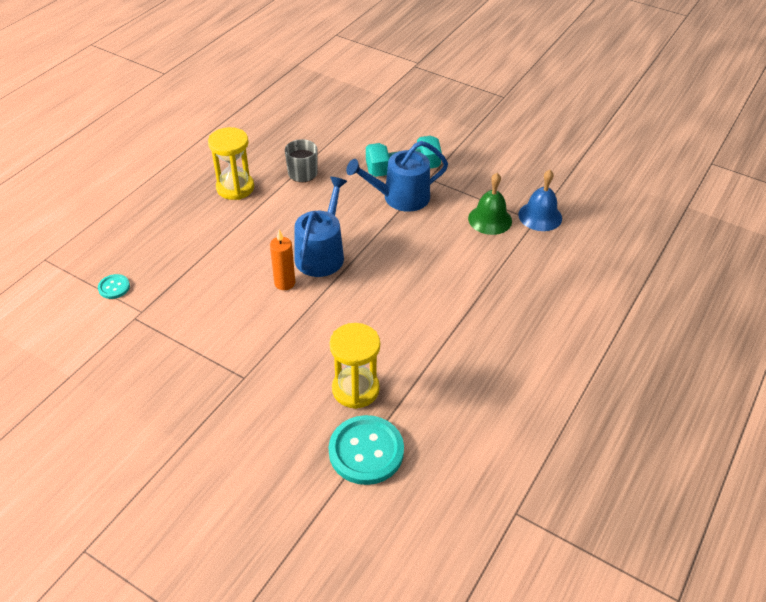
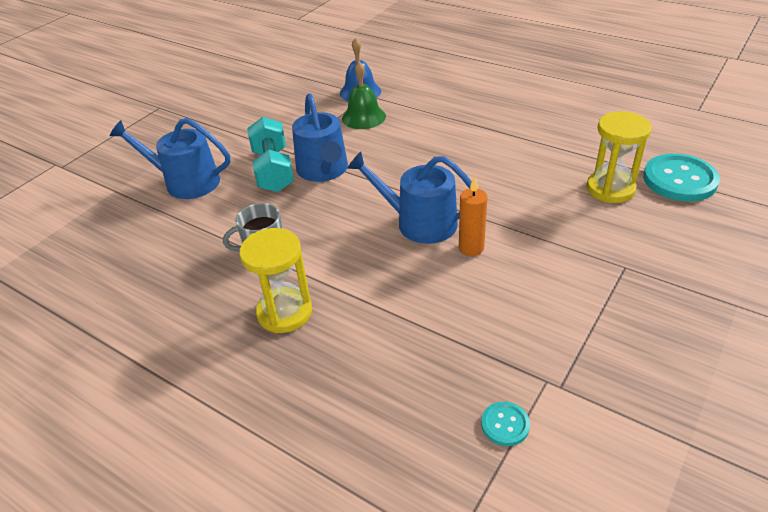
camera: 85 degrees left, 5 degrees down
(389, 126) = (185, 182): none -> blue watering can

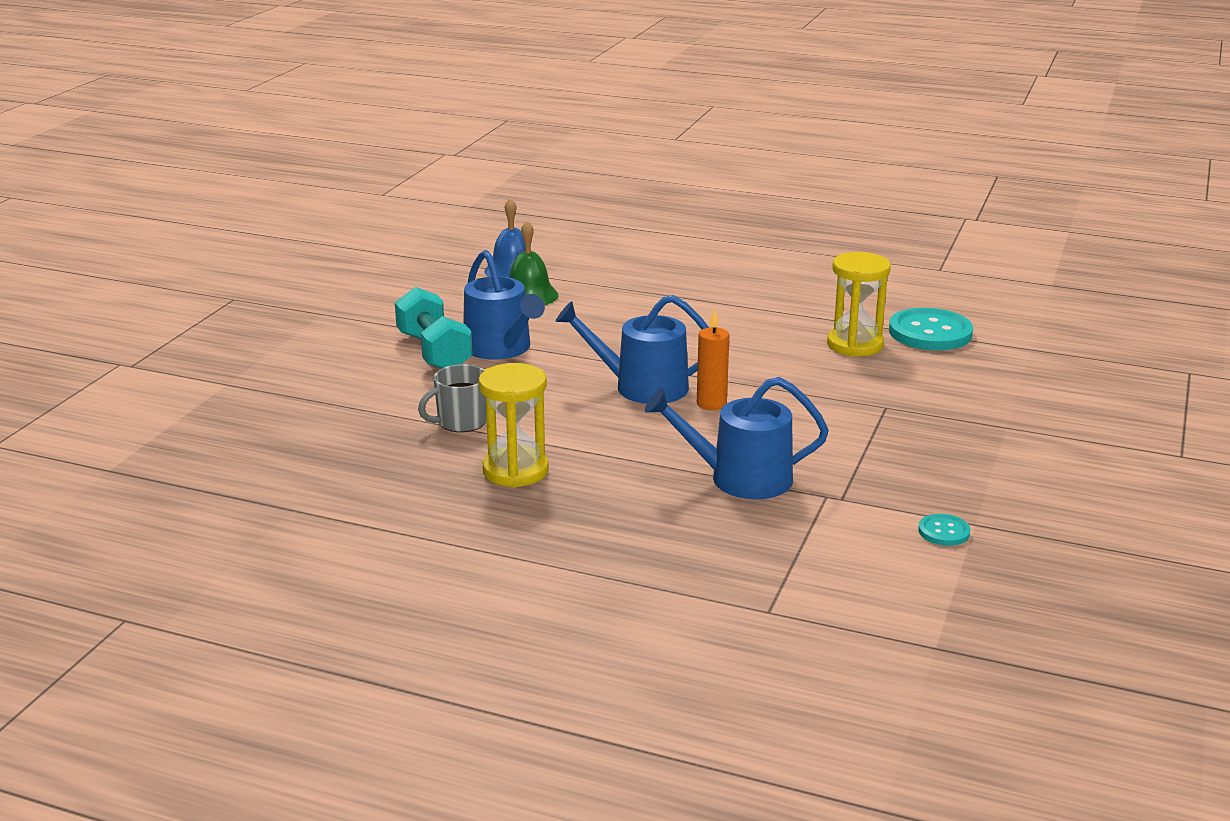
camera: 15 degrees left, 15 degrees down
(185, 182) = (321, 370): blue watering can -> blue watering can (740, 478)
(505, 424) = (793, 529): turquoise button -> turquoise button (944, 532)

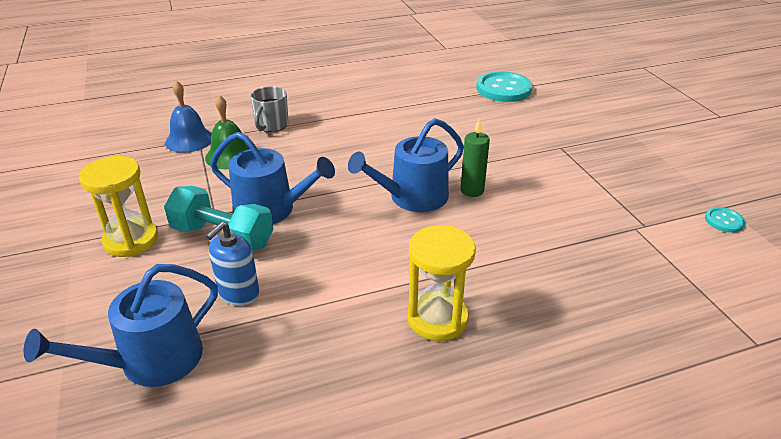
camera: 40 degrees left, 10 degrees up
(392, 392) = (238, 293): none -> blue soap dispenser
(461, 422) = (333, 294): grey mug -> grey mug (271, 125)
(711, 404) = (472, 190): orange candle -> green candle
(740, 478) = (575, 241): blue watering can -> blue watering can (151, 361)
(855, 345) = (481, 112): yellow hourglass -> yellow hourglass (131, 240)

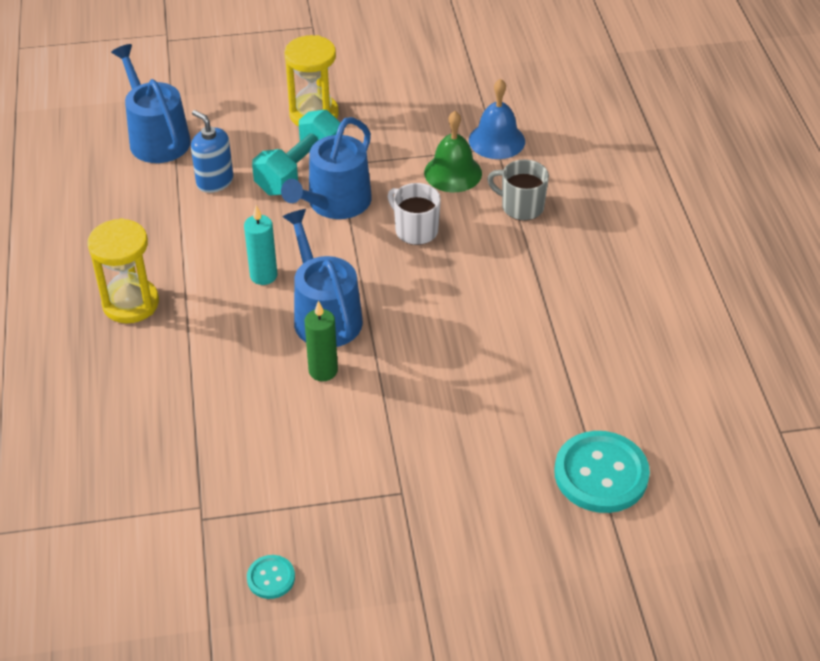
camera: 100 degrees right, 10 degrees up
(303, 166) = (415, 230): none -> white mug
(374, 236) = (263, 275): none -> turquoise candle
(724, 221) = (181, 609): turquoise button -> turquoise button (271, 578)

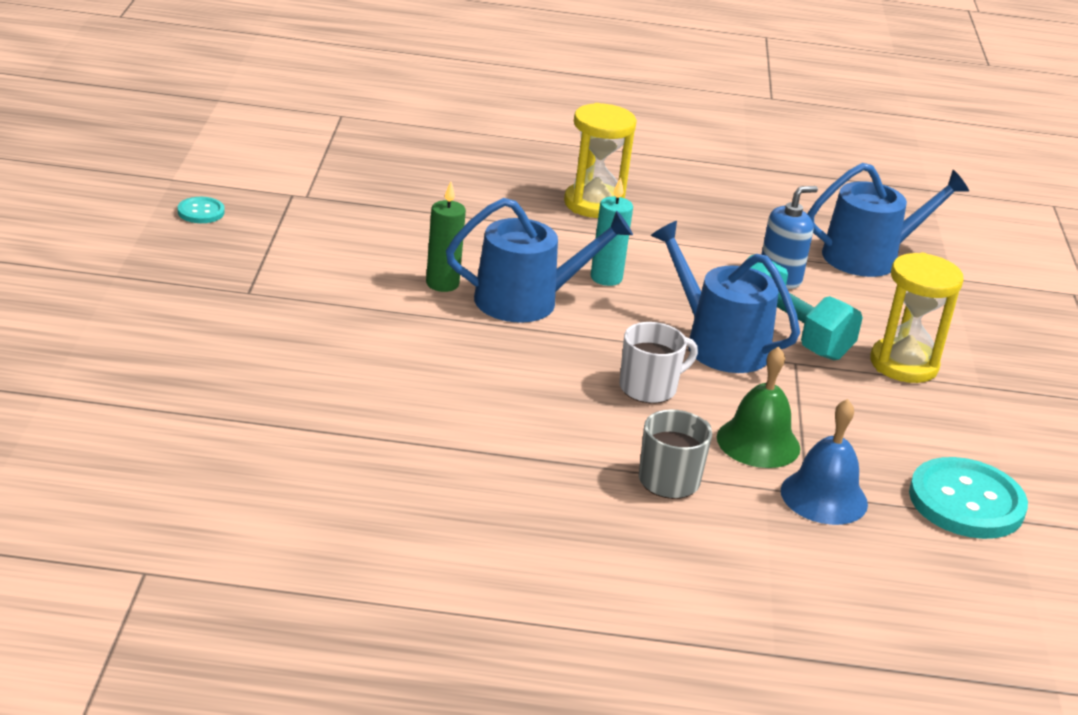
camera: 100 degrees right, 15 degrees down
(601, 474) = (182, 414): turquoise button -> turquoise button (966, 502)

